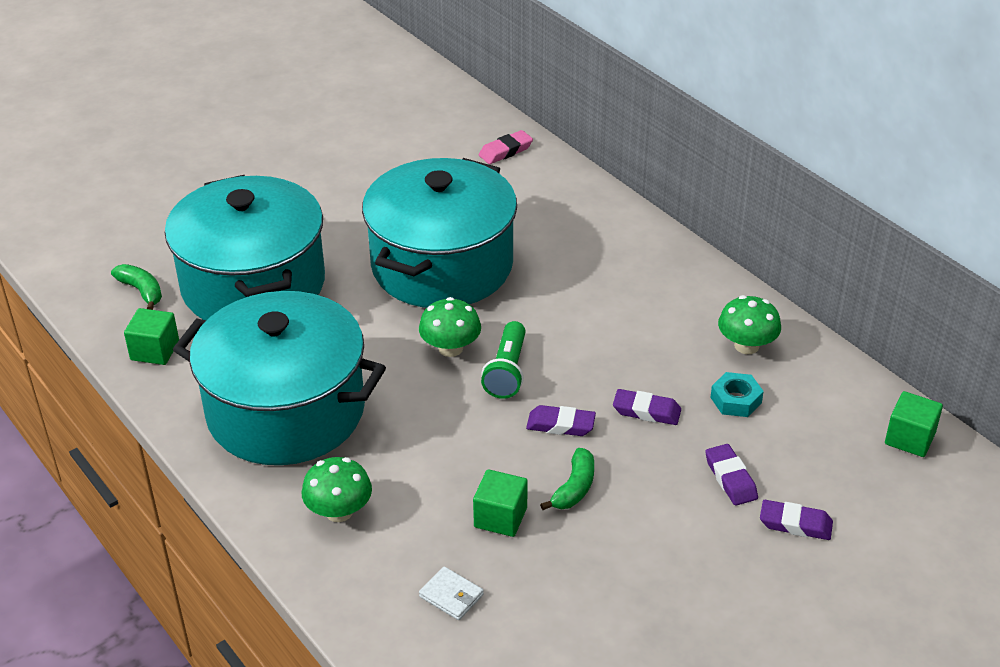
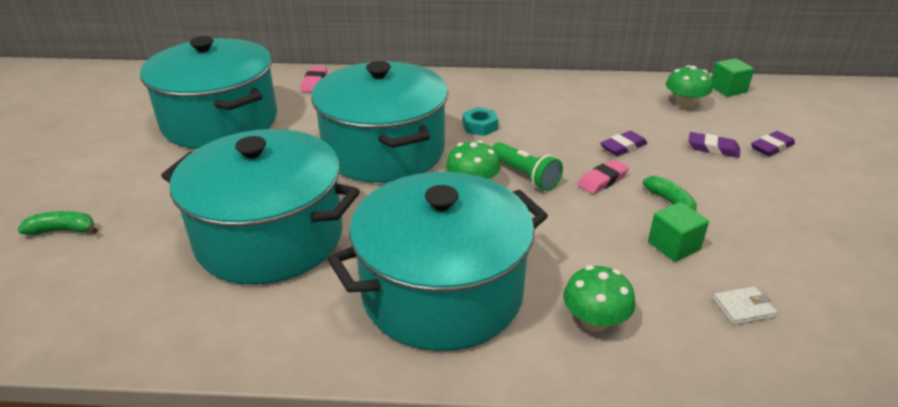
camera: 50 degrees left, 5 degrees down
(141, 291) = (174, 302): green banana -> green banana (63, 230)
(155, 350) = (262, 333): green cube -> none
(371, 149) = (220, 121): none -> turquoise pot
(560, 425) = (602, 180): purple eraser -> pink eraser
(736, 400) = (644, 118): turquoise nut -> turquoise nut (480, 126)
(746, 346) = (601, 95): green mushroom -> green mushroom (684, 104)

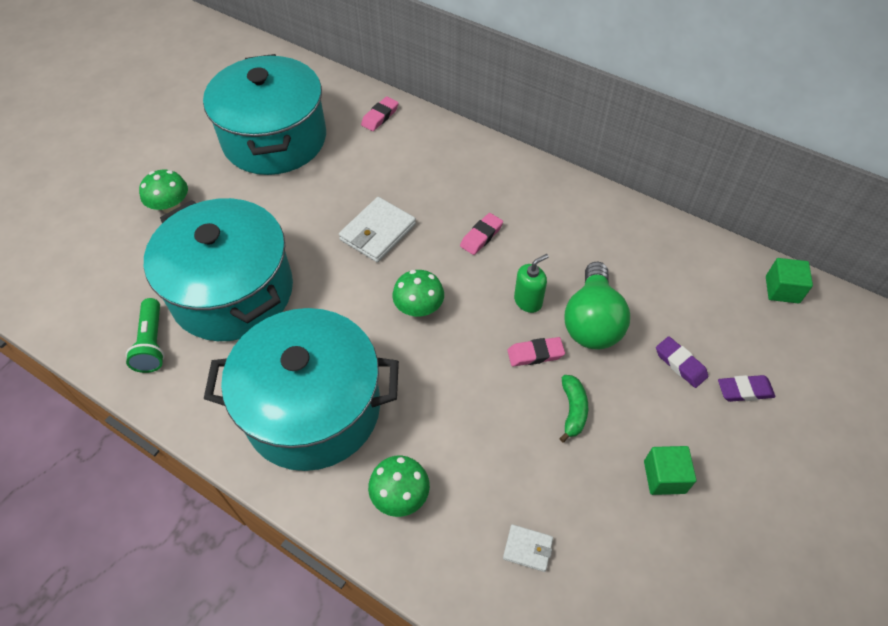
camera: 30 degrees right, 20 degrees up
(63, 230) = (108, 219): green banana -> none
(384, 151) = (378, 232): turquoise pot -> white wallet
(480, 126) = (481, 236): turquoise nut -> pink eraser
(525, 176) = (472, 316): green flashlight -> green flashlight (152, 343)
(560, 151) = (528, 301): none -> green soap dispenser
(623, 147) = (592, 321): purple eraser -> green light bulb
(673, 246) = (530, 457): green cube -> green cube (664, 477)
(684, 104) = (710, 291): green mushroom -> green mushroom (170, 206)

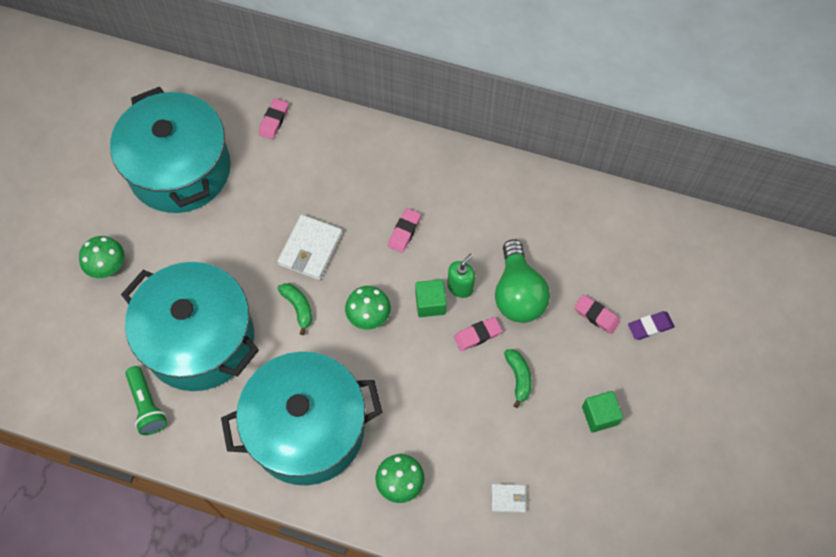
camera: 15 degrees left, 10 degrees up
(346, 284) = (298, 307): none -> green banana
(680, 364) = (596, 315): purple eraser -> pink eraser
(782, 289) = (668, 226): green cube -> green cube (430, 303)

